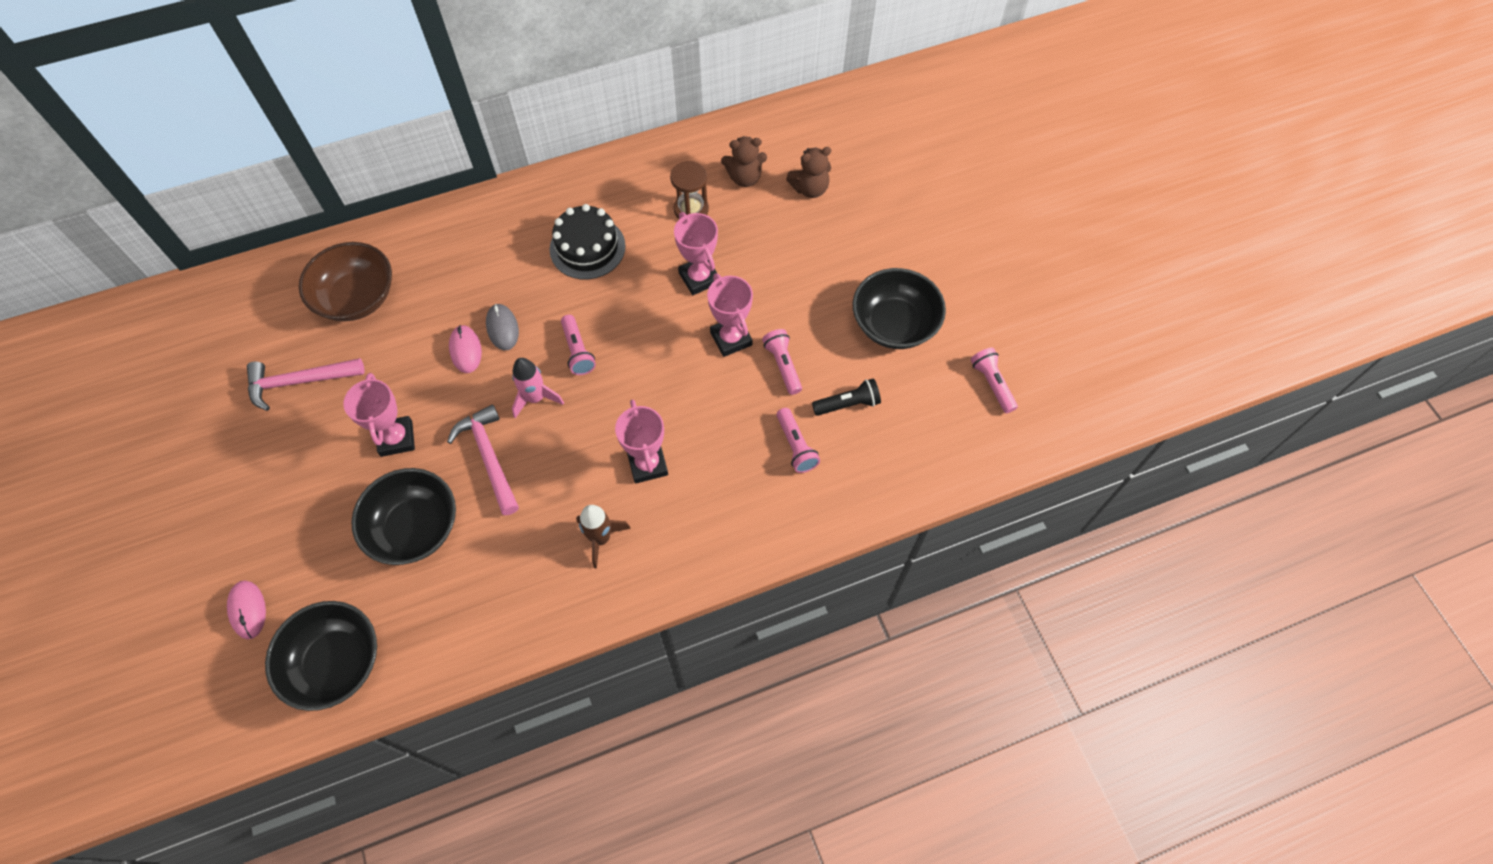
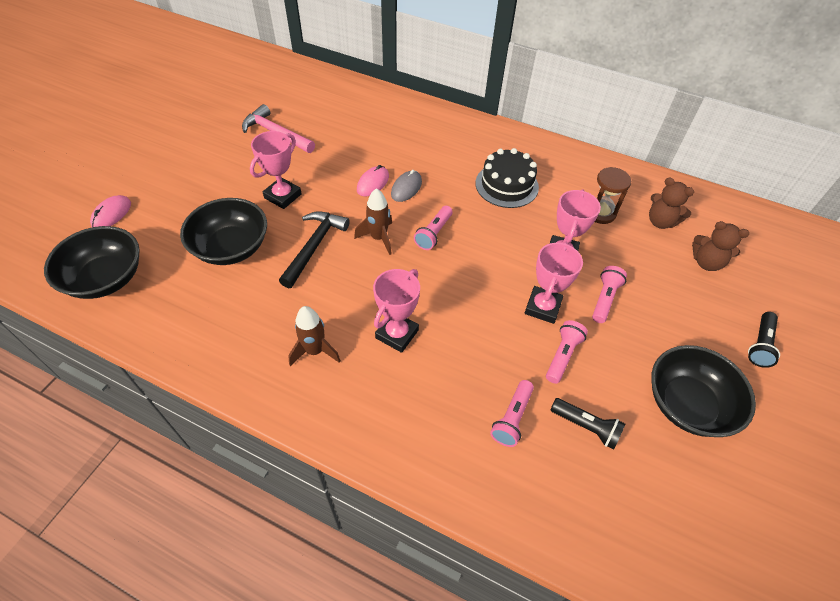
camera: 45 degrees right, 10 degrees down
(357, 297) = (352, 118): brown bowl -> none
(489, 457) = (314, 246): pink hammer -> black hammer
(535, 398) = (378, 238): pink rocket -> brown rocket
(901, 232) = (760, 345): none -> black flashlight
(992, 384) = (739, 530): pink flashlight -> pink flashlight (604, 299)

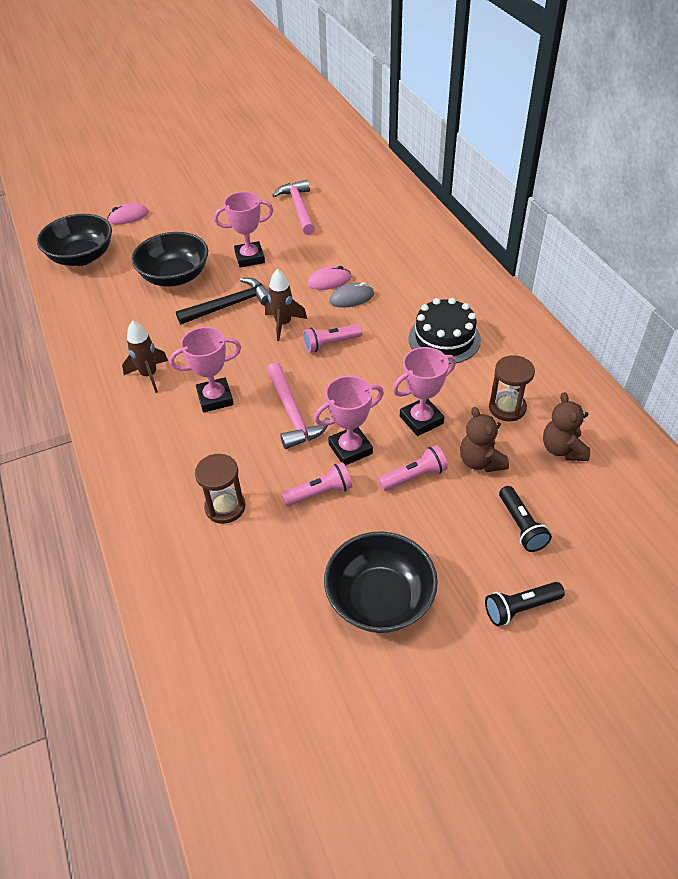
camera: 45 degrees right, 5 degrees down
(471, 307) = (293, 413): none -> pink hammer
(512, 418) = (225, 507): pink flashlight -> brown hourglass
(586, 426) = (273, 552): black flashlight -> black flashlight (521, 526)
(706, 262) = (563, 510): brown teddy bear -> brown teddy bear (480, 461)

